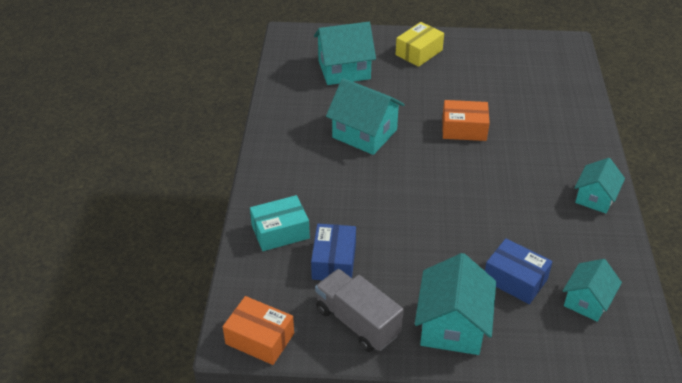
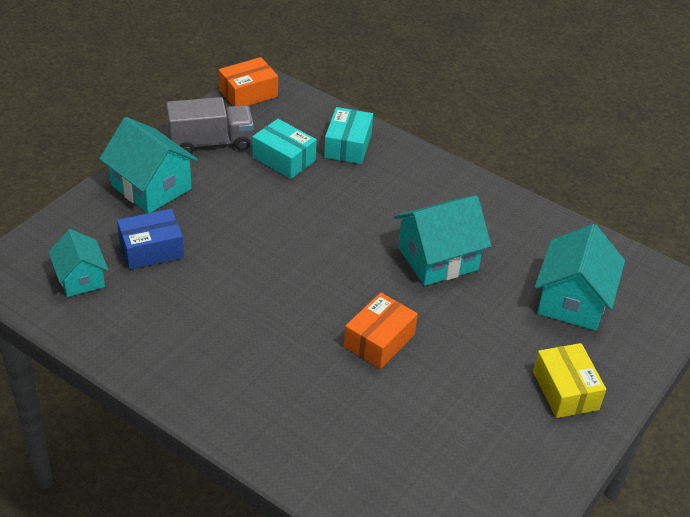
camera: 120 degrees right, 0 degrees up
(334, 261) = (284, 159): blue box -> turquoise box
(595, 198) = (178, 376): turquoise house -> none

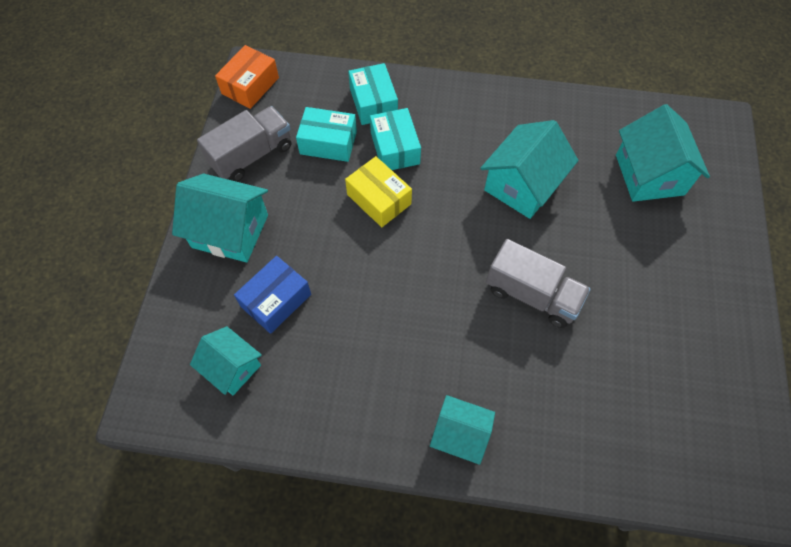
camera: 25 degrees left, 20 degrees up
(232, 408) = (460, 434): none -> turquoise house
(340, 185) = (395, 148): none -> turquoise box
(379, 341) = (532, 294): orange box -> grey truck
(565, 390) = (701, 266): yellow box -> yellow box (379, 199)

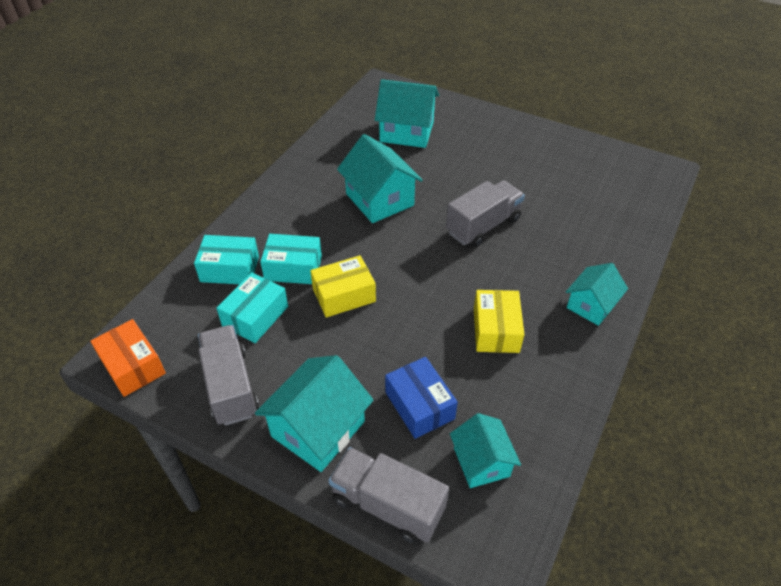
camera: 70 degrees left, 15 degrees down
(174, 305) = (388, 505): none -> grey truck
(232, 367) = (481, 462): turquoise house -> turquoise house turned 75 degrees counterclockwise
(387, 344) = (496, 330): none -> yellow box

